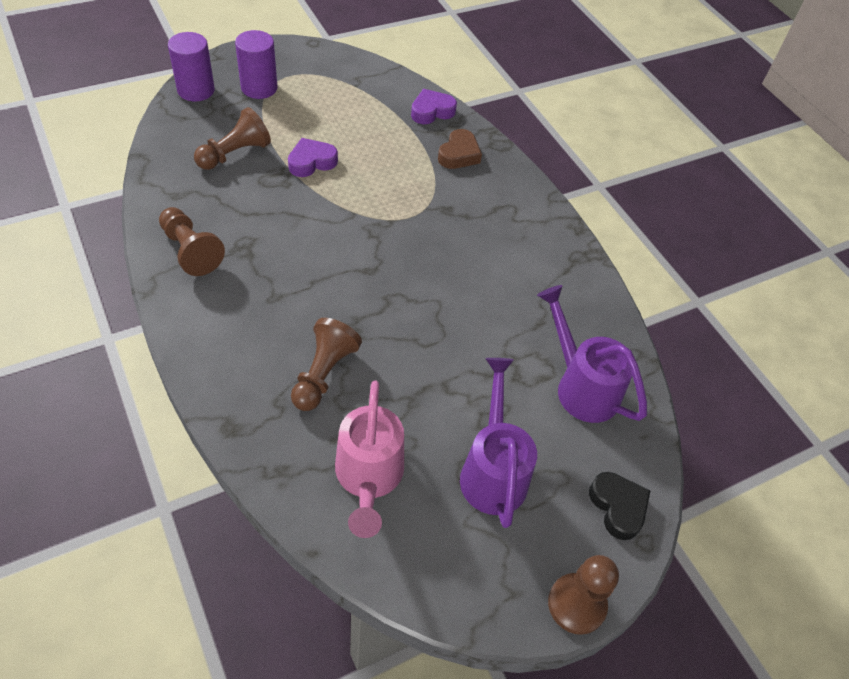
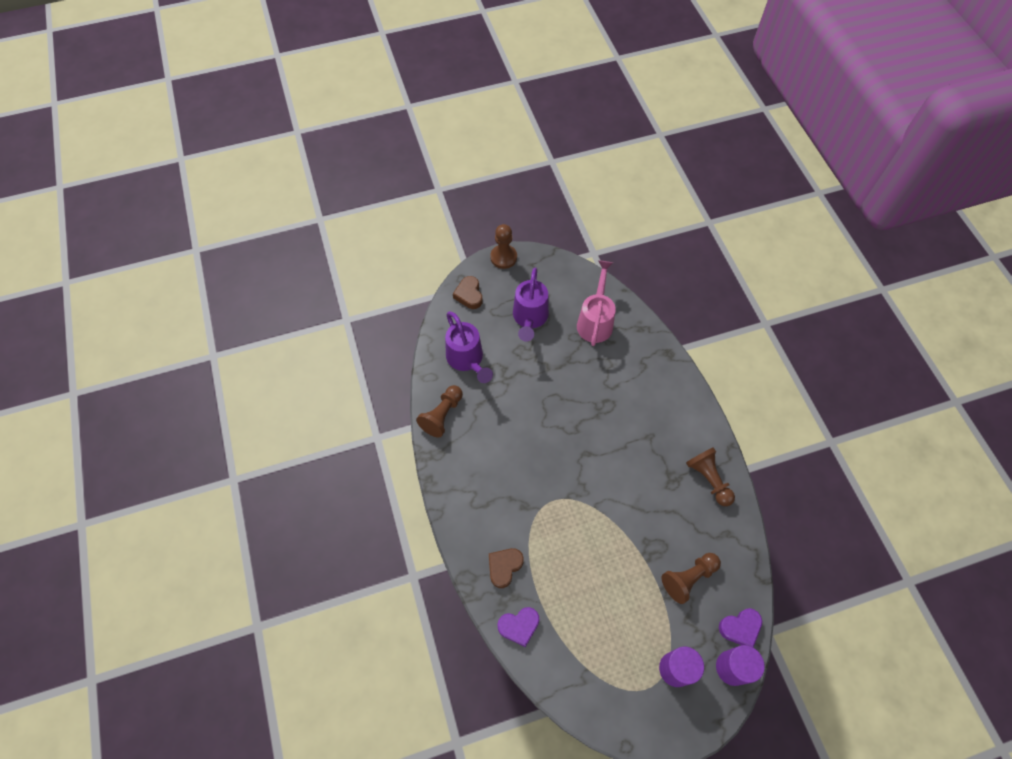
camera: 165 degrees left, 10 degrees up
(311, 162) = (626, 565): purple heart -> purple heart (740, 628)
(323, 374) = (618, 380): brown pawn -> brown pawn (442, 415)
(618, 507) = (469, 295): black heart -> brown heart

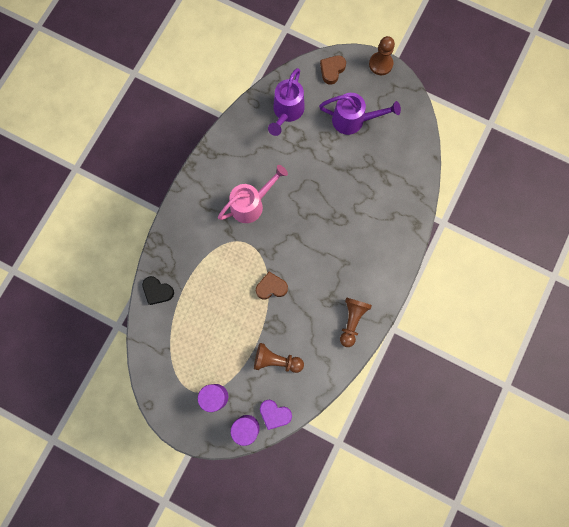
camera: 45 degrees right, 15 degrees up
(442, 415) = (237, 133): brown pawn -> none
(504, 567) = (182, 253): brown heart -> brown heart (271, 287)
(519, 626) = (157, 291): purple heart -> black heart
(529, 318) = (353, 120): purple watering can -> purple watering can turned 135 degrees counterclockwise
(595, 321) = (393, 160): pink watering can -> pink watering can (251, 204)

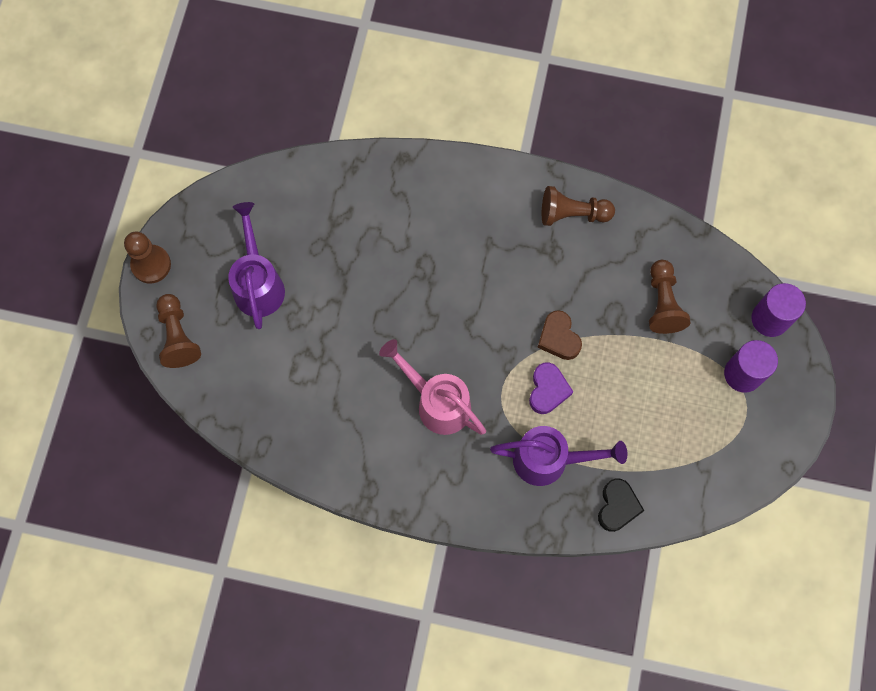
camera: 105 degrees left, 5 degrees down
(274, 414) = (737, 286): purple heart -> purple heart (548, 390)
(287, 112) = (267, 389): purple watering can -> purple watering can (549, 460)
(332, 70) = (178, 336): brown heart -> brown pawn

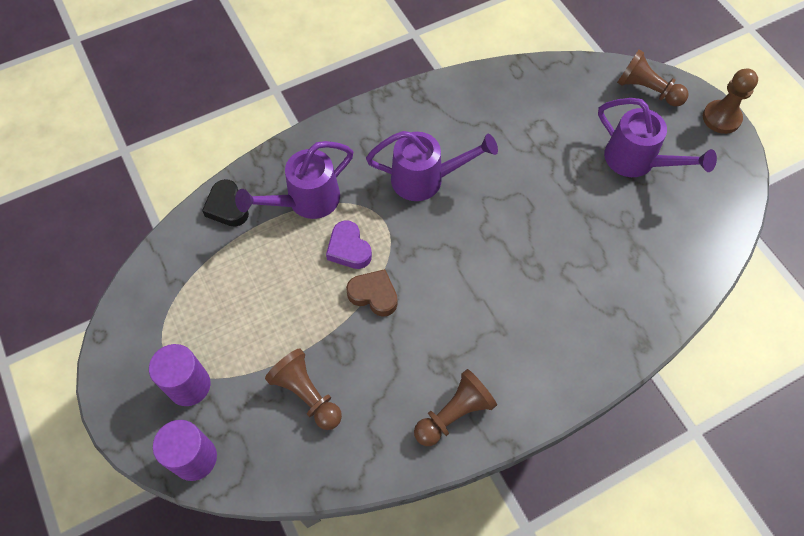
camera: 140 degrees right, 10 degrees down
(437, 402) = (425, 179): pink watering can -> purple watering can

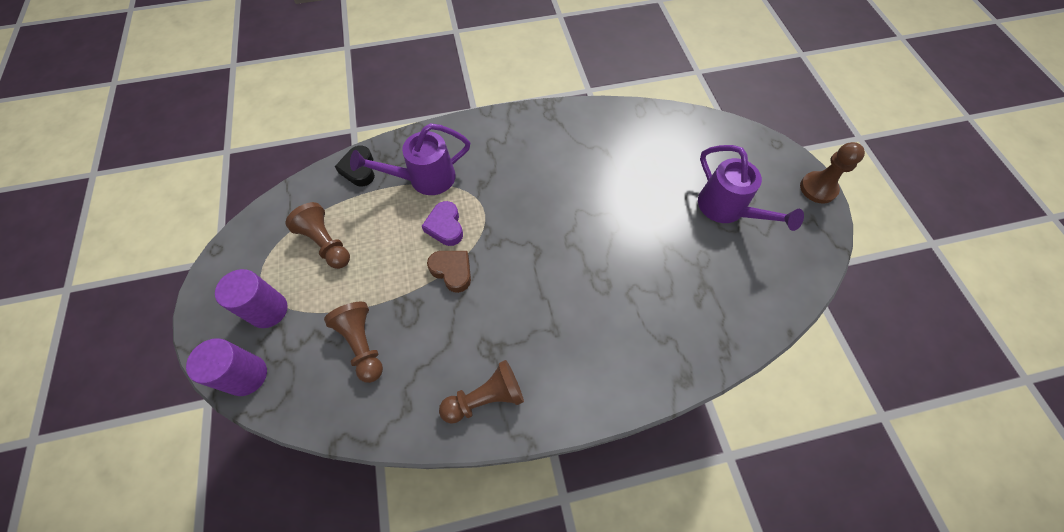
camera: 15 degrees right, 0 degrees up
(425, 179) = (531, 183): purple watering can -> none
(647, 90) = (753, 150): brown pawn -> brown pawn (326, 243)

